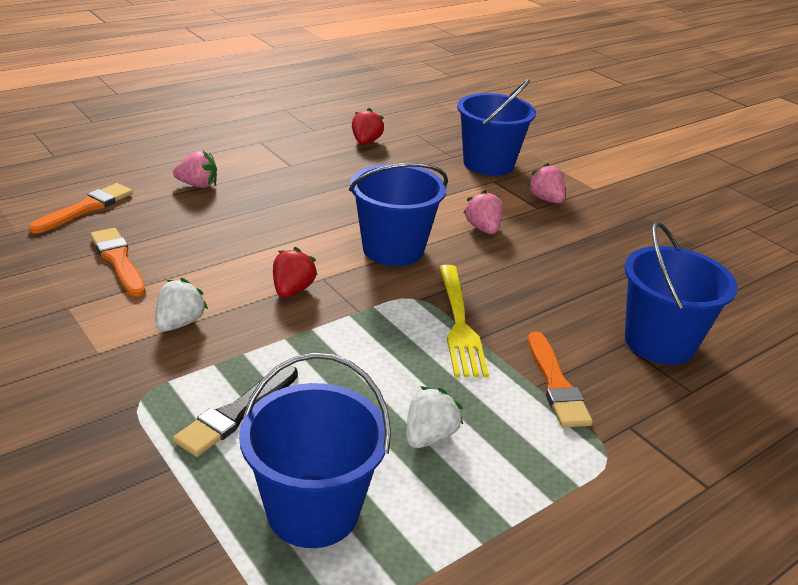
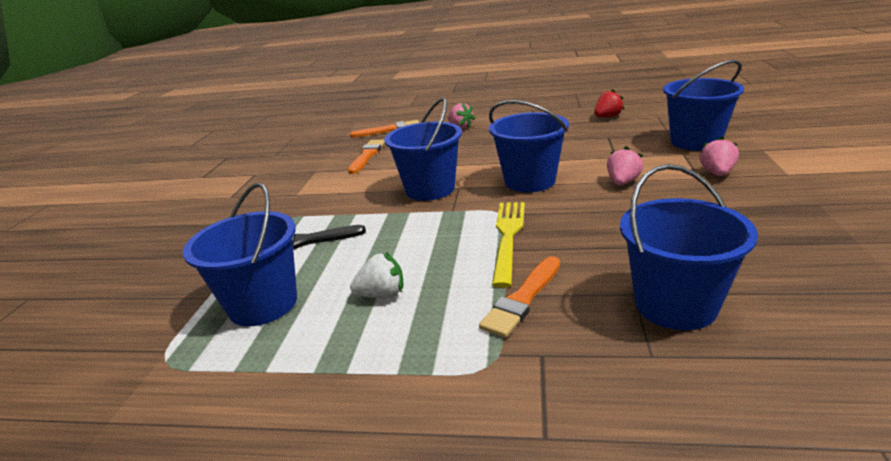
camera: 50 degrees right, 5 degrees down
(180, 323) = (349, 191): white strawberry -> none
(292, 290) = (430, 189): red strawberry -> blue bucket
(459, 324) = (508, 236): yellow fork -> yellow fork turned 150 degrees clockwise

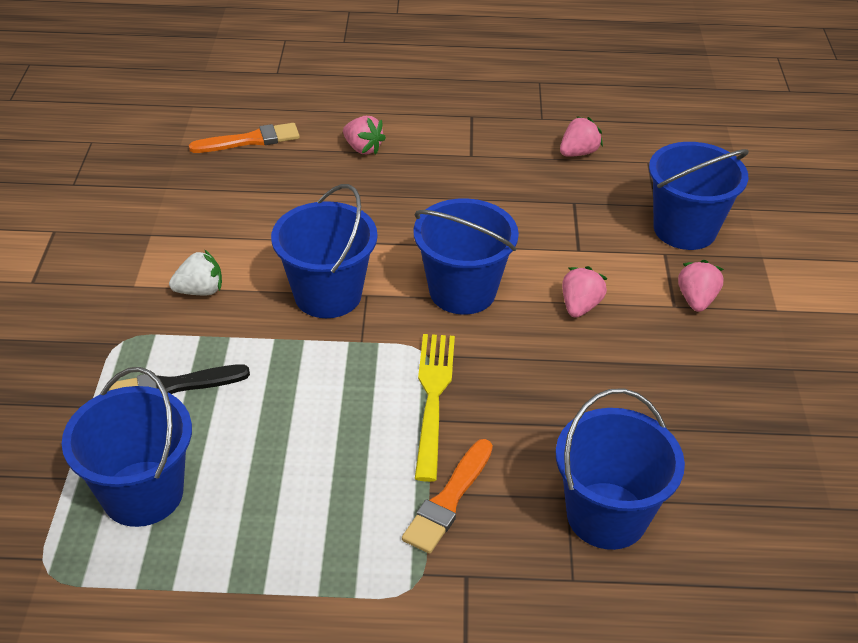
camera: 10 degrees left, 15 degrees up
(367, 156) = (225, 205): orange brush -> none
(382, 294) = (287, 485): white strawberry -> white strawberry (200, 290)
(607, 117) = (578, 153): red strawberry -> pink strawberry

